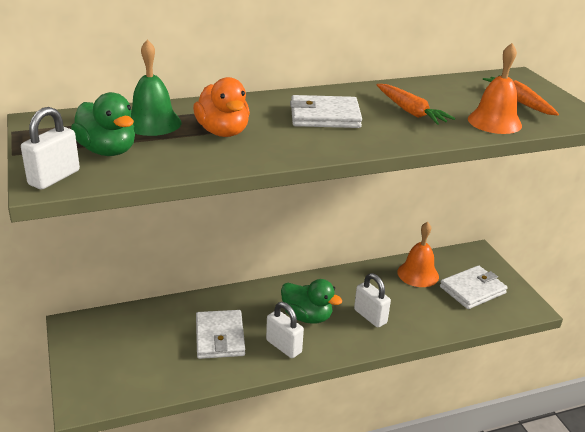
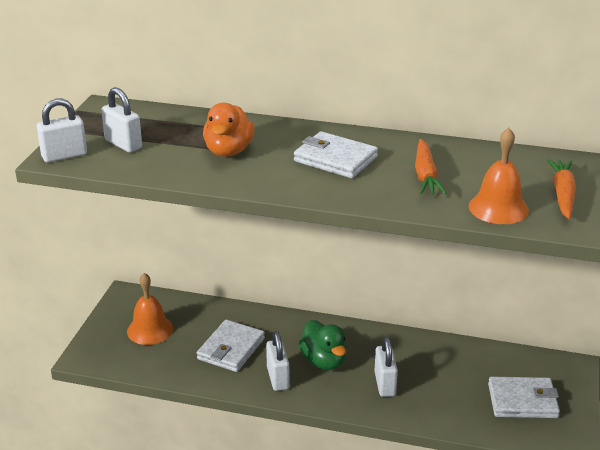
camera: 35 degrees right, 0 degrees up
(107, 151) = (123, 144): green duck -> white padlock
(153, 123) = (184, 129): green bell -> none
(418, 274) = (478, 363): orange bell -> orange bell (150, 330)

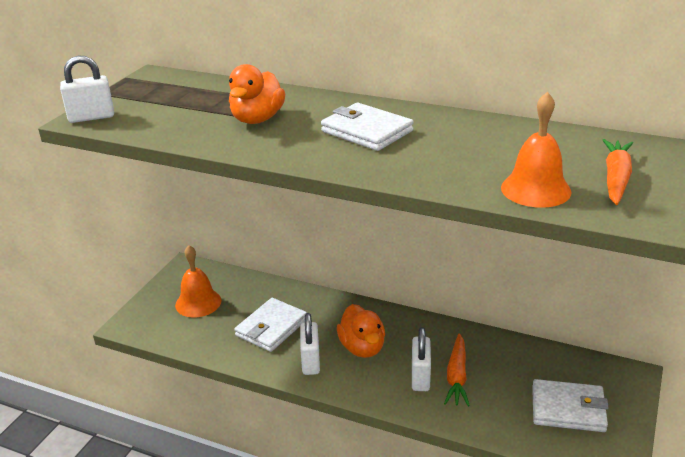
camera: 10 degrees right, 0 degrees up
(123, 144) = (154, 109): white padlock -> none
(324, 361) = (362, 348): green duck -> orange duck
(425, 175) = (460, 151): orange carrot -> orange carrot (457, 376)

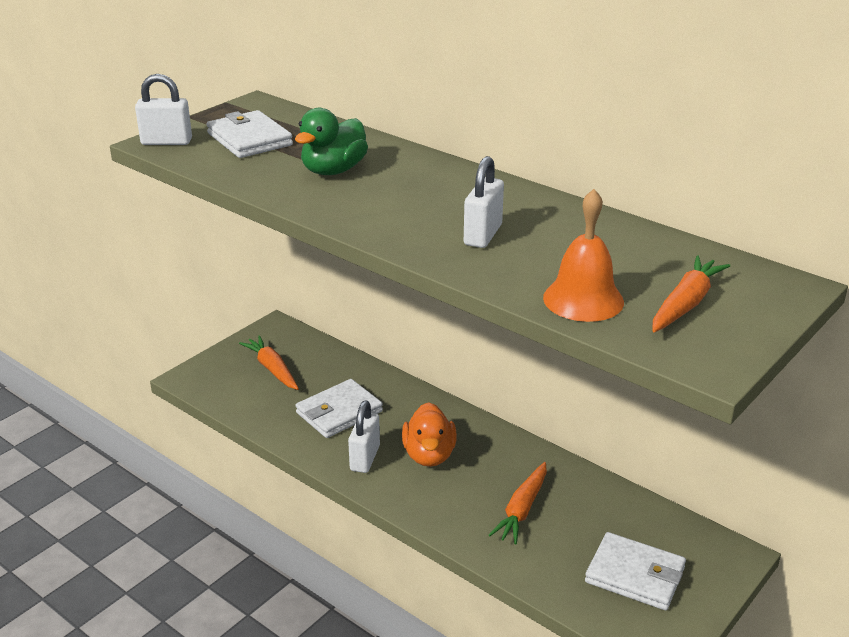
camera: 15 degrees right, 0 degrees up
(198, 302) = (272, 369): orange bell -> orange carrot
(257, 119) = (333, 171): orange duck -> green duck
(367, 131) = (442, 203): white wallet -> white wallet (249, 139)
(420, 377) = (479, 502): white padlock -> white padlock (483, 235)

